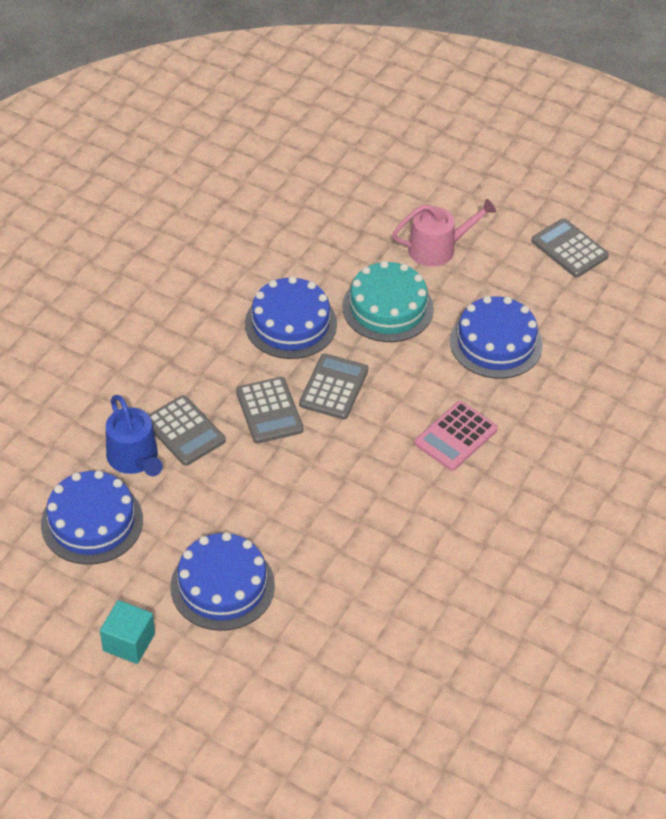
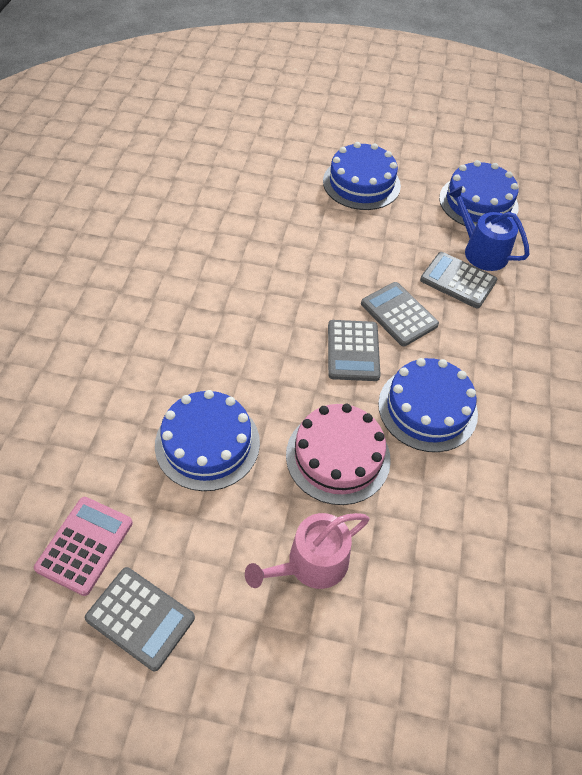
camera: 160 degrees right, 5 degrees up
(129, 642) = (402, 142): turquoise cube -> none
(387, 308) = (338, 456): turquoise cake -> pink cake
(456, 436) = (222, 331): pink calculator -> pink calculator (85, 545)

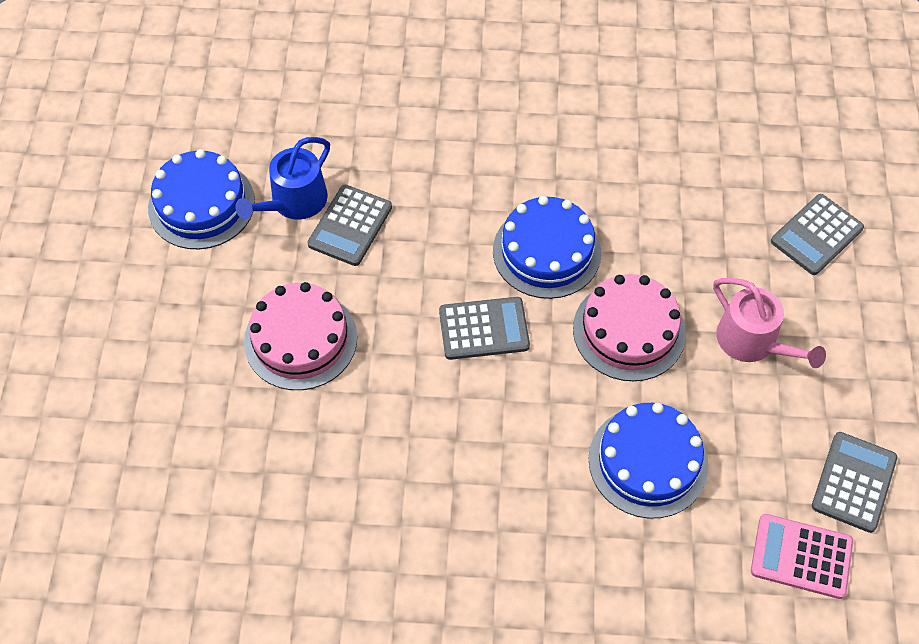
camera: 95 degrees left, 5 degrees up
(357, 243) = (300, 339): none -> pink cake
(361, 183) = (176, 345): blue cake -> none
(399, 314) = (417, 285): grey calculator -> grey calculator (816, 235)

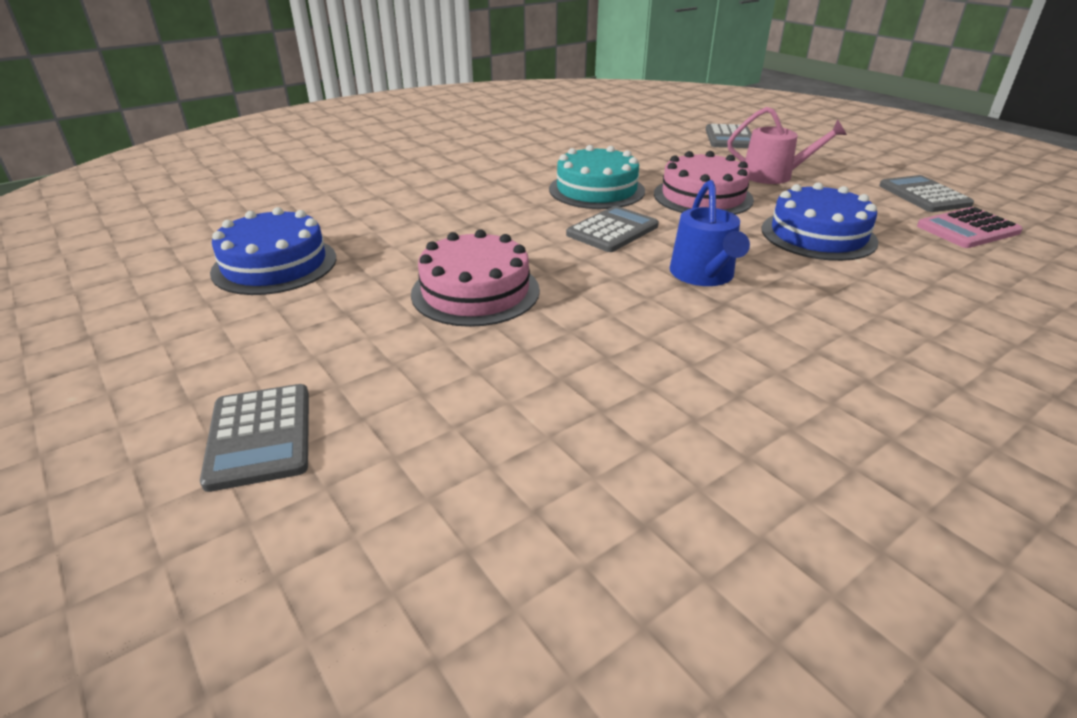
camera: 40 degrees left, 25 degrees down
(294, 202) = (367, 235): blue watering can -> blue watering can (704, 275)
(350, 226) = (434, 228): grey calculator -> grey calculator (260, 436)
(546, 251) = (596, 190): blue cake -> turquoise cake

